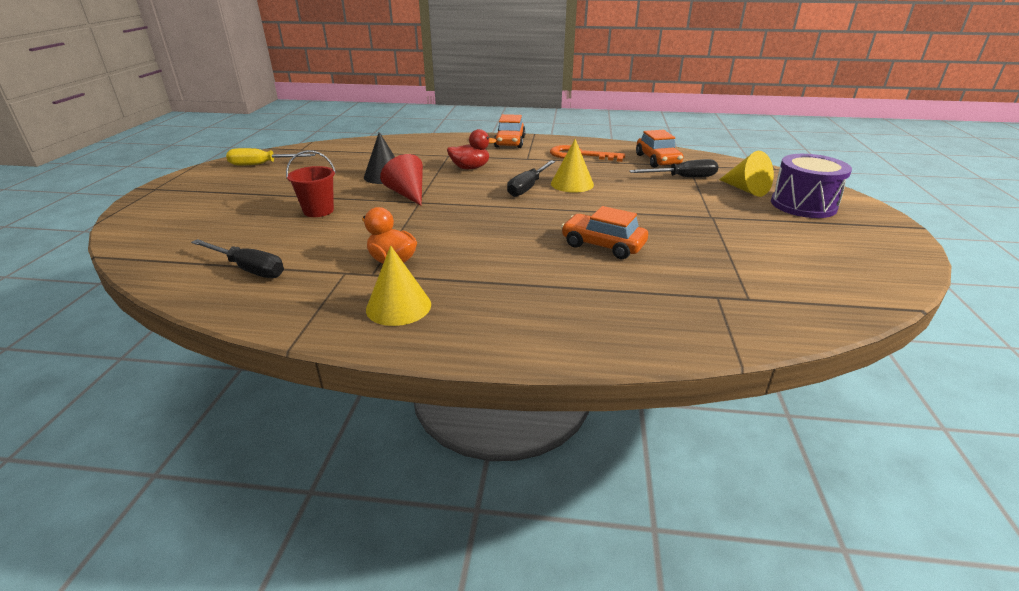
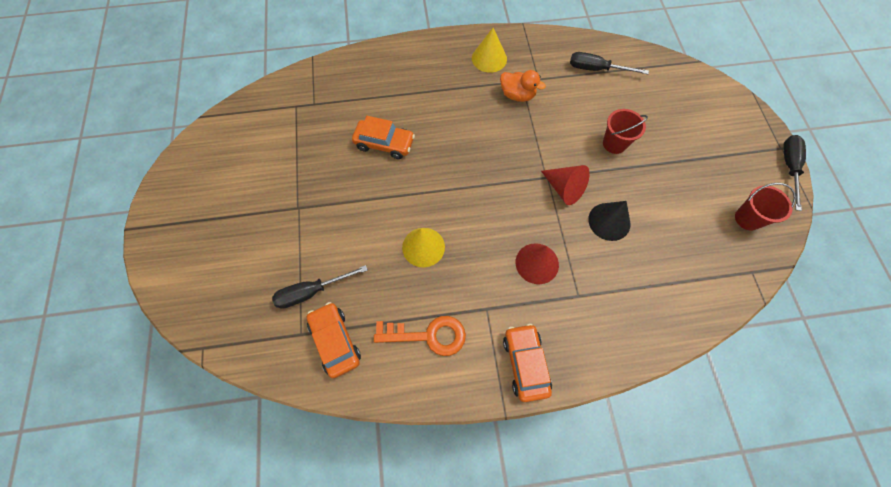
camera: 165 degrees right, 35 degrees up
(262, 164) = (747, 218): yellow screwdriver -> red bucket
(470, 168) = (537, 263): red duck -> red cone
(528, 187) = (463, 228): black screwdriver -> black screwdriver (789, 168)
(745, 189) = (253, 275): yellow cone -> none
(803, 205) = (209, 250): purple drum -> none

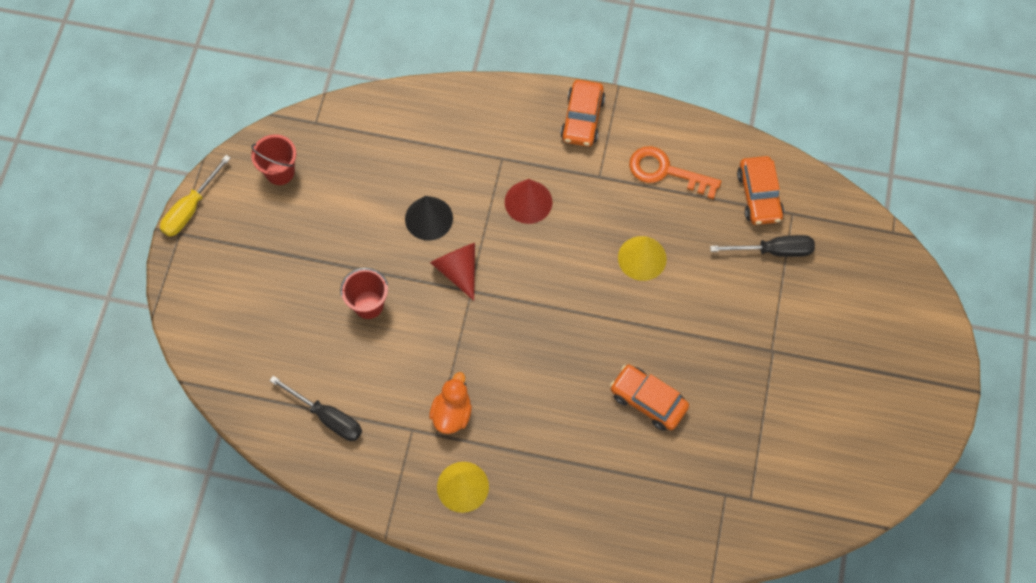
camera: 160 degrees left, 0 degrees up
(517, 95) = (452, 413): orange duck -> orange duck turned 60 degrees clockwise
(789, 168) = (190, 208): black screwdriver -> yellow screwdriver

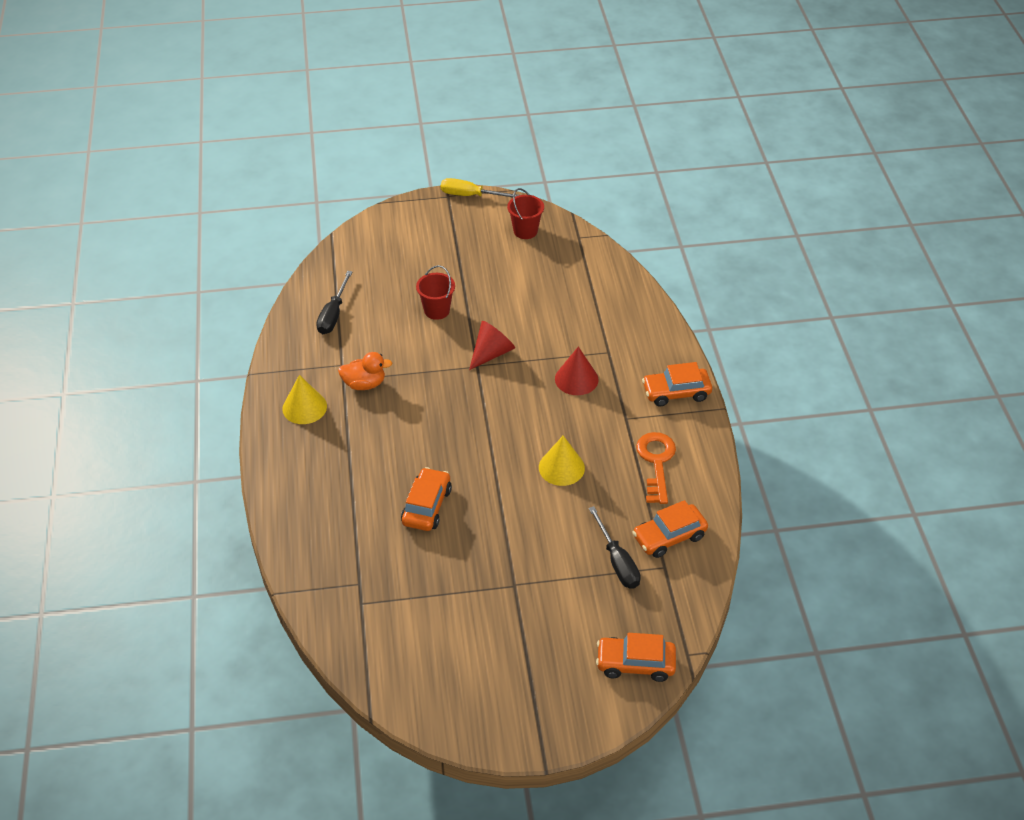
camera: 70 degrees right, 20 degrees down
(429, 218) = (529, 323): black cone -> none
(890, 278) = (635, 664): none -> orange car

